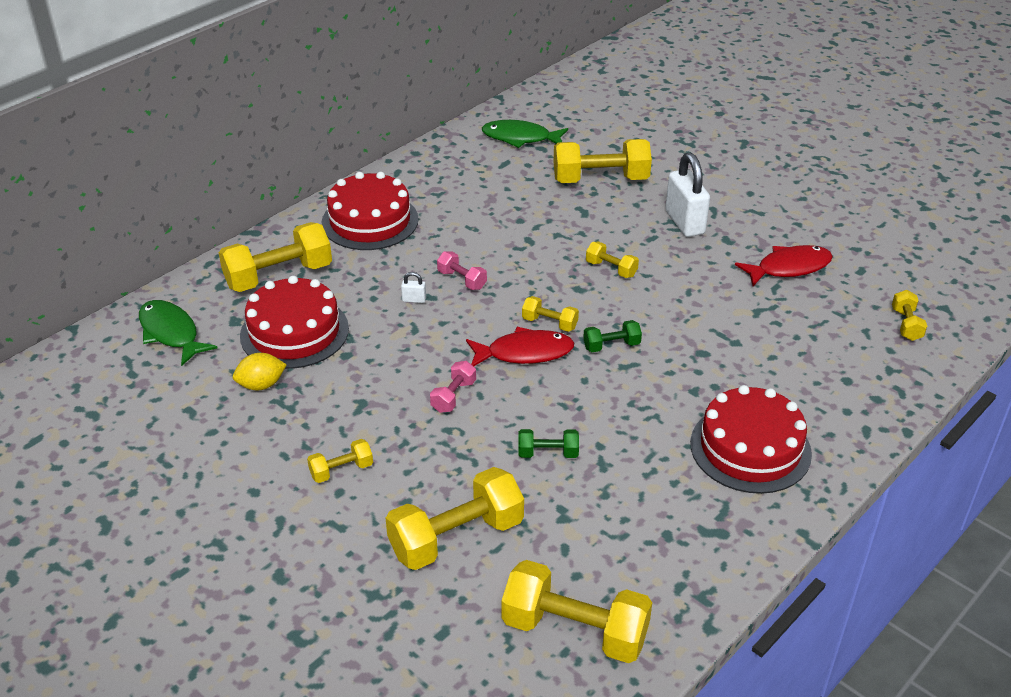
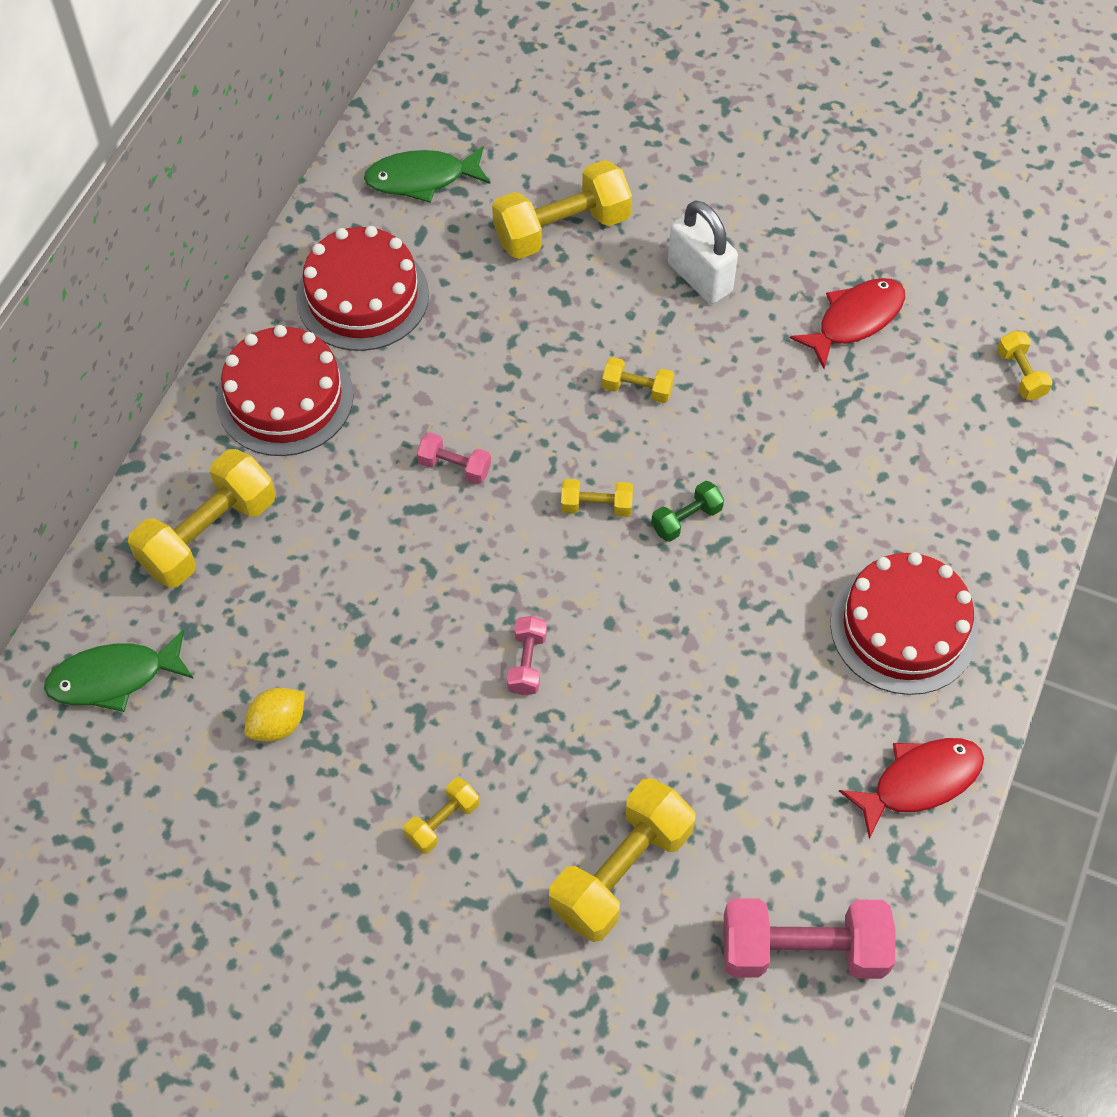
camera: 20 degrees left, 20 degrees up
(171, 333) = (114, 677): green fish -> green fish turned 45 degrees counterclockwise
(294, 332) = (277, 624): red cake -> red cake (362, 296)
(414, 300) = (407, 520): white padlock -> none
(524, 353) = (585, 565): red fish -> red fish (919, 782)
(548, 453) = (676, 713): green dumbbell -> none
(575, 630) = (803, 949): yellow dumbbell -> pink dumbbell

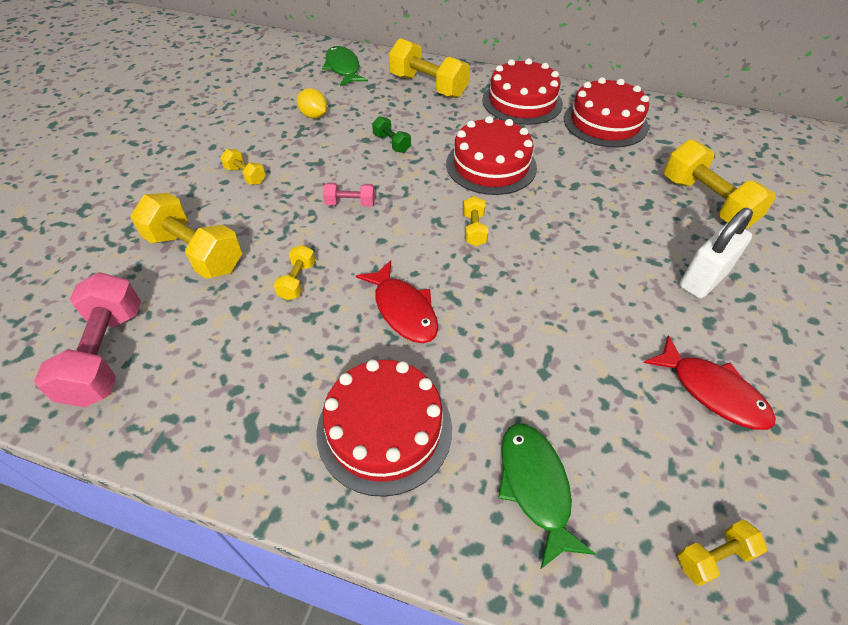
camera: 85 degrees right, 10 degrees down
(422, 179) = (710, 138): green fish -> green fish (535, 486)
(454, 466) = (491, 165): pink dumbbell -> red cake
(637, 389) = (580, 247): yellow dumbbell -> yellow dumbbell (297, 281)
(686, 519) = (472, 278): green dumbbell -> green dumbbell (391, 143)
(919, 782) = (230, 440): red fish -> red fish (403, 310)

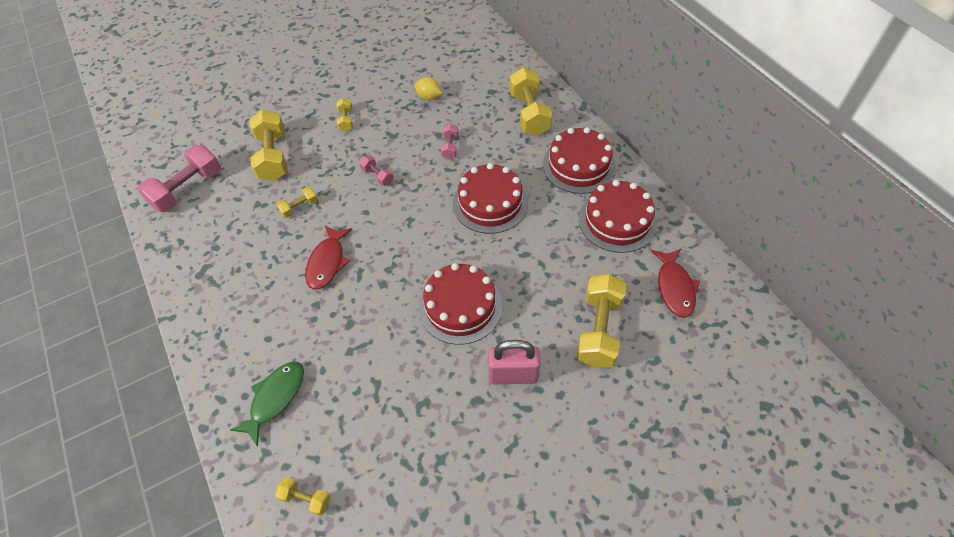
camera: 45 degrees right, 5 degrees up
(314, 116) = (429, 97): yellow lemon -> yellow lemon turned 60 degrees counterclockwise
(343, 68) = (491, 66): green fish -> none
(384, 429) = (249, 317): red cake -> red cake (460, 306)
(391, 143) = (450, 147): green dumbbell -> pink dumbbell
(474, 229) = (422, 241): yellow dumbbell -> none
(703, 279) = (513, 375): white padlock -> pink padlock
(712, 391) = (419, 435): red fish -> red fish (674, 287)

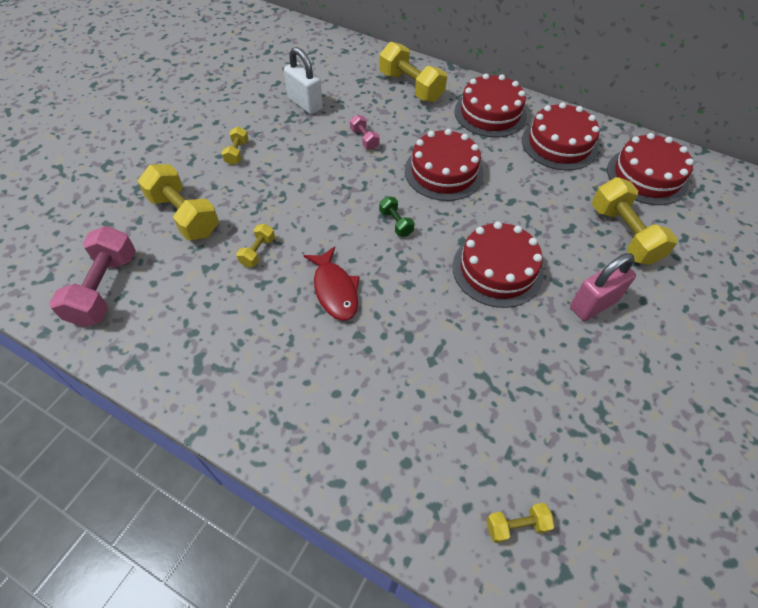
camera: 35 degrees left, 0 degrees up
(275, 398) = (397, 447): green fish -> none
(346, 120) = (237, 153): yellow dumbbell -> yellow dumbbell turned 45 degrees clockwise
(377, 176) = (316, 190): pink dumbbell -> none
(414, 230) = (396, 223): none -> green dumbbell
(429, 97) = (305, 104): yellow lemon -> white padlock
(674, 287) = (647, 176): red fish -> red cake

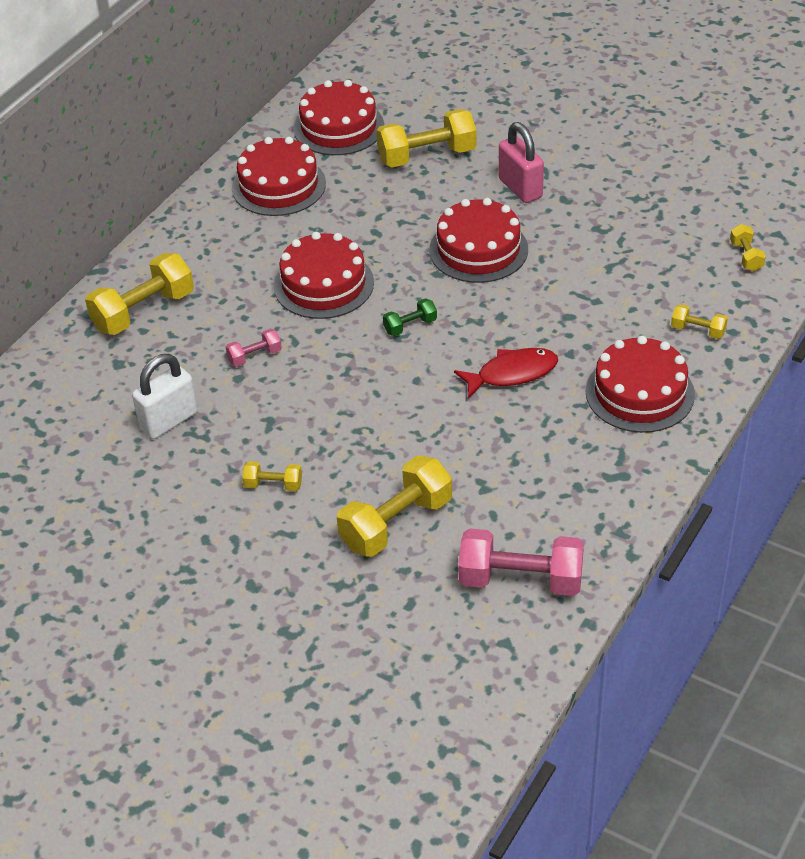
camera: 85 degrees left, 10 degrees down
(258, 252) = (457, 444): yellow dumbbell -> yellow dumbbell (698, 330)
(490, 113) = (212, 239): red cake -> red cake (639, 393)

